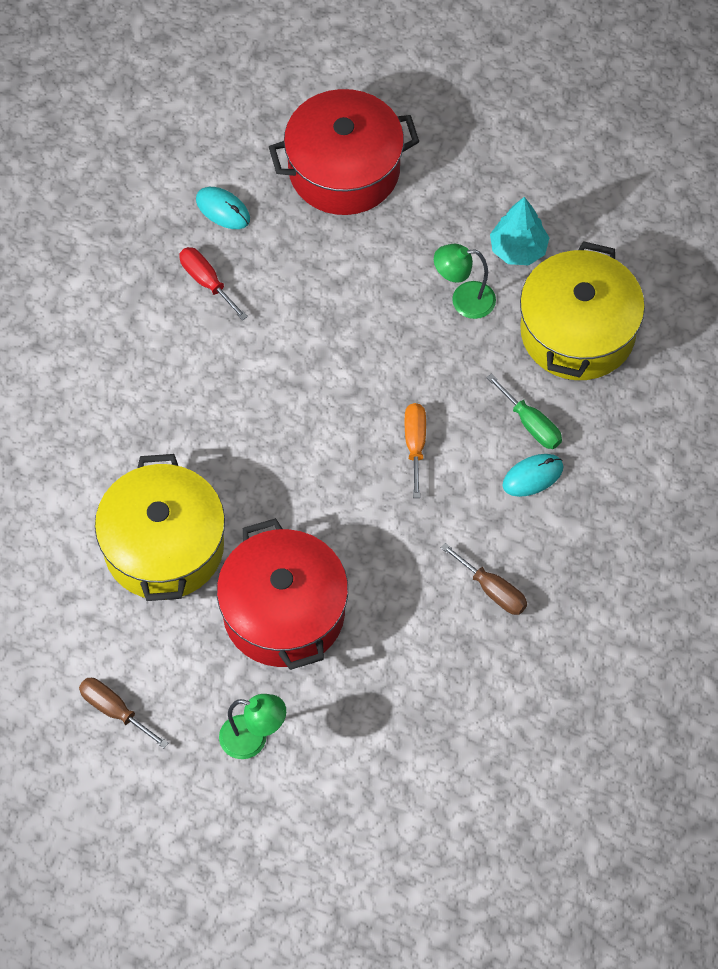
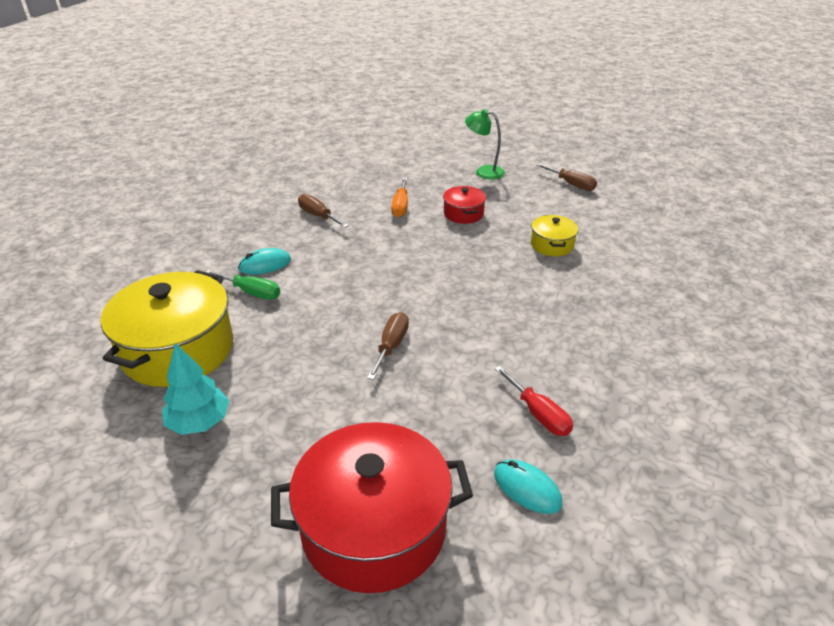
camera: 175 degrees left, 25 degrees down
(164, 547) = (552, 245): yellow pot -> yellow pot, size x0.48
(284, 612) = (463, 214): red pot -> red pot, size x0.48
(355, 354) = (391, 346): none -> brown screwdriver
(415, 444) = (352, 286): orange screwdriver -> orange screwdriver (400, 206)
(463, 300) = (275, 381): green lamp -> none
(531, 424) = (252, 292): green screwdriver -> green screwdriver turned 150 degrees clockwise

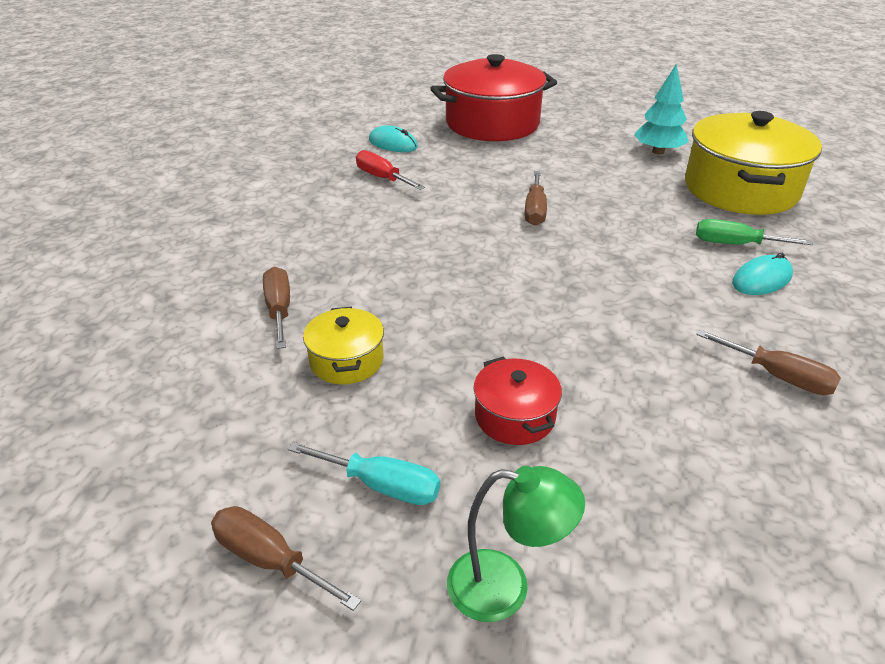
camera: 170 degrees right, 0 degrees up
(400, 206) = (646, 421): orange screwdriver -> none
(529, 198) = (382, 485): none -> turquoise screwdriver
(603, 278) = (279, 309): none -> brown screwdriver

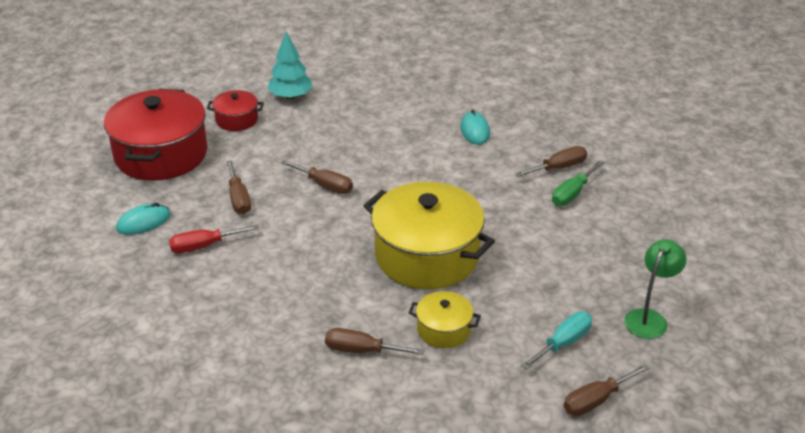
camera: 65 degrees left, 0 degrees up
(466, 174) = (239, 199): none -> brown screwdriver
(515, 416) = (536, 274): red pot -> red pot (237, 120)
(735, 244) = (433, 122): green screwdriver -> green screwdriver (572, 194)
(740, 189) = (372, 88): yellow pot -> yellow pot (427, 256)

